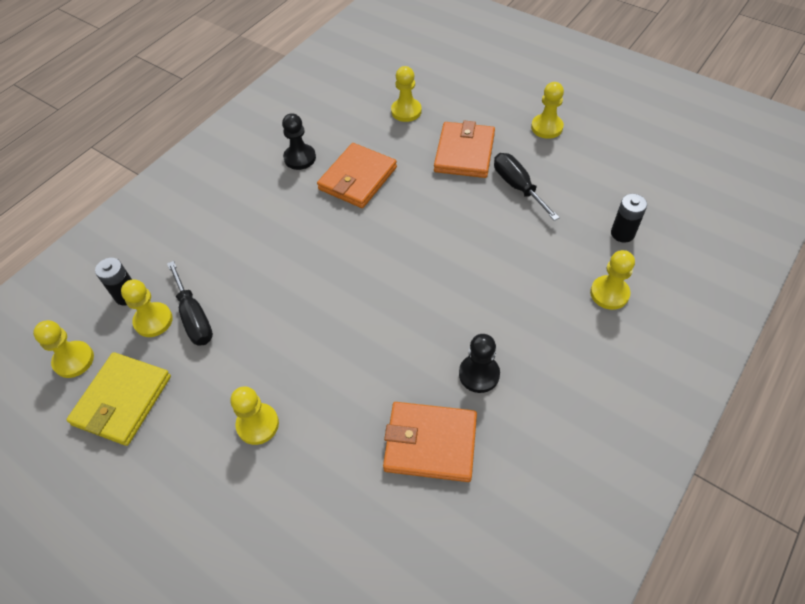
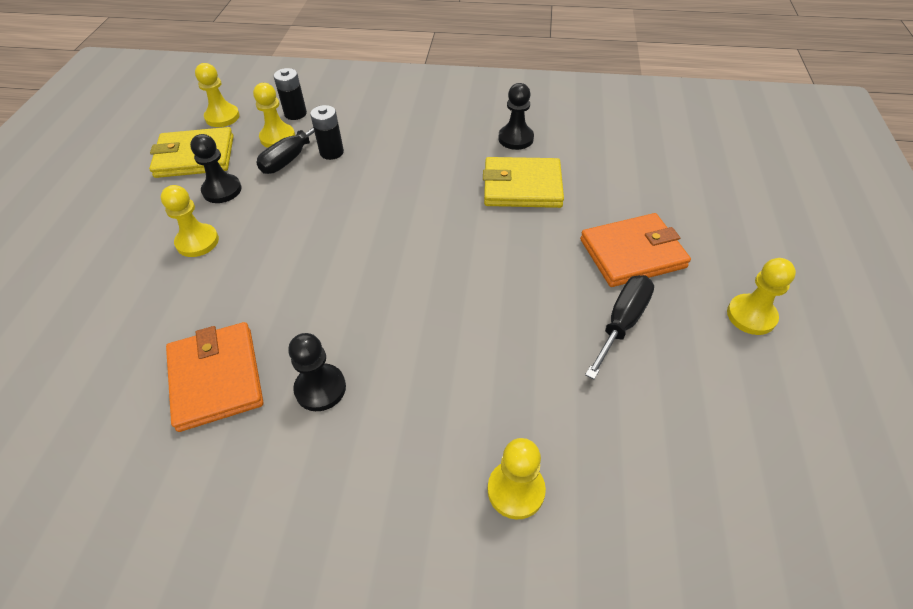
camera: 60 degrees right, 5 degrees down
(197, 388) = (222, 190): none -> black pawn
(357, 178) = (522, 186): orange wallet -> yellow wallet
(406, 111) = (649, 183): yellow pawn -> none
(622, 233) = (634, 472): black battery -> black battery (331, 152)

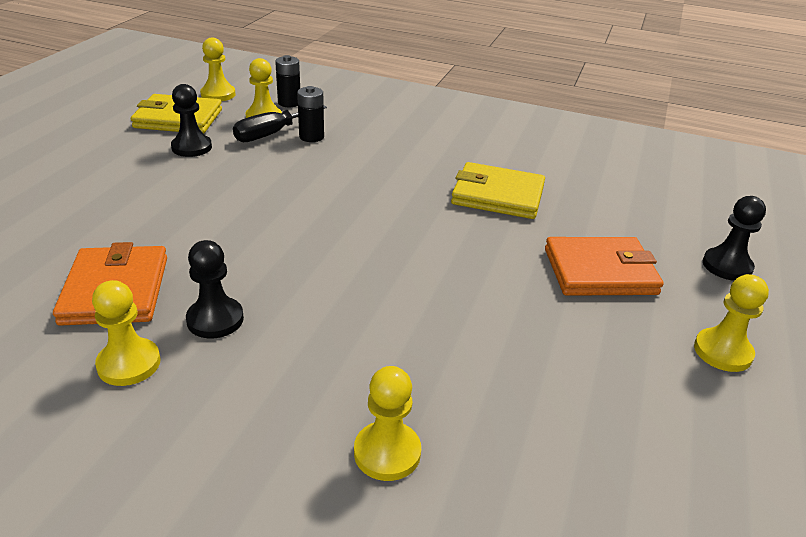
camera: 10 degrees right, 15 degrees down
(197, 242) = (149, 182): yellow pawn -> yellow pawn (129, 364)
(515, 138) = (506, 156): black pawn -> black pawn (727, 266)
(622, 323) = (566, 329): black screwdriver -> none

